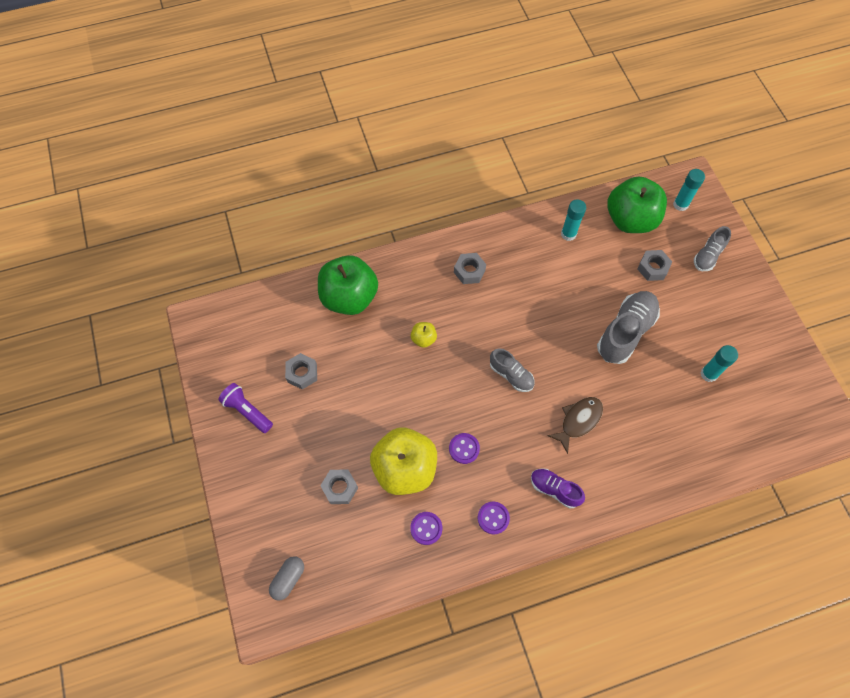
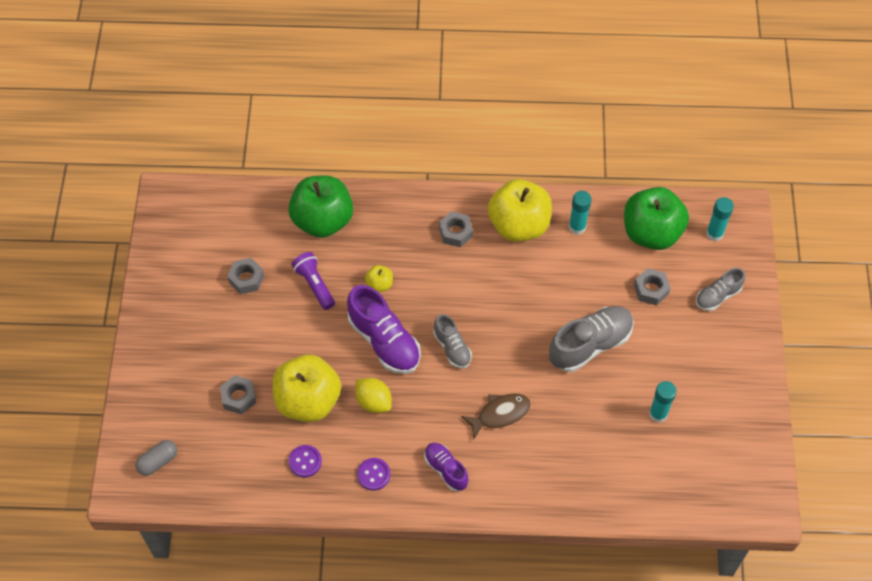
camera: 20 degrees right, 5 degrees down
(247, 411) = (180, 297): purple flashlight -> purple flashlight (314, 284)
(449, 389) = (384, 341): none -> purple shoe
(464, 448) = (373, 401): purple button -> yellow lemon
(519, 248) = (519, 225): none -> yellow apple

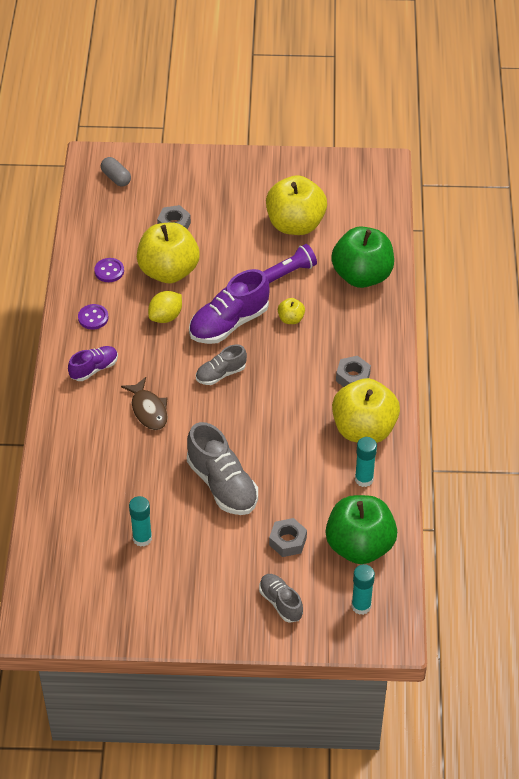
camera: 90 degrees right, 10 degrees down
(246, 279) = (295, 224): grey nut -> yellow apple

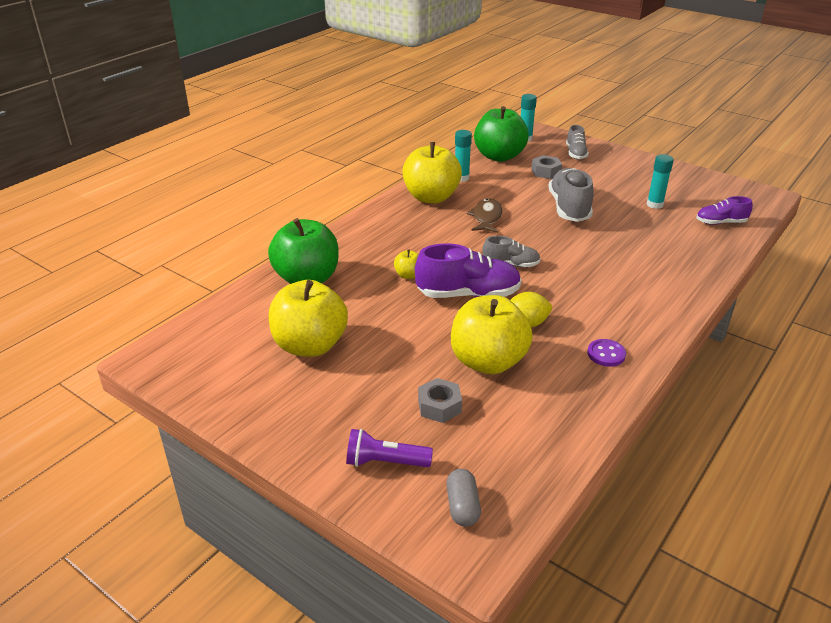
camera: 145 degrees left, 15 degrees down
(94, 369) = (632, 312): purple shoe -> purple shoe (720, 222)
(109, 271) = (557, 391): purple button -> none
(148, 410) = (597, 266): brown fish -> brown fish (486, 217)
(290, 272) = (366, 308): purple flashlight -> purple flashlight (385, 462)
(353, 377) = (403, 223): grey nut -> none

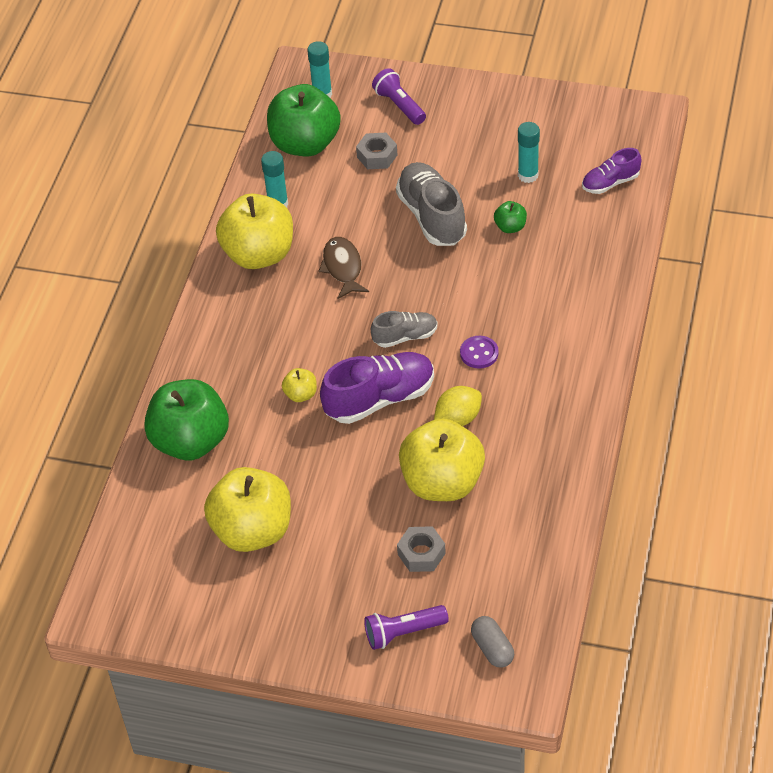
camera: 20 degrees left, 15 degrees up
(575, 153) = (399, 105): grey shoe -> purple flashlight
(606, 354) = (552, 429): purple button -> purple button (479, 353)
(628, 227) = (510, 227): none -> green apple

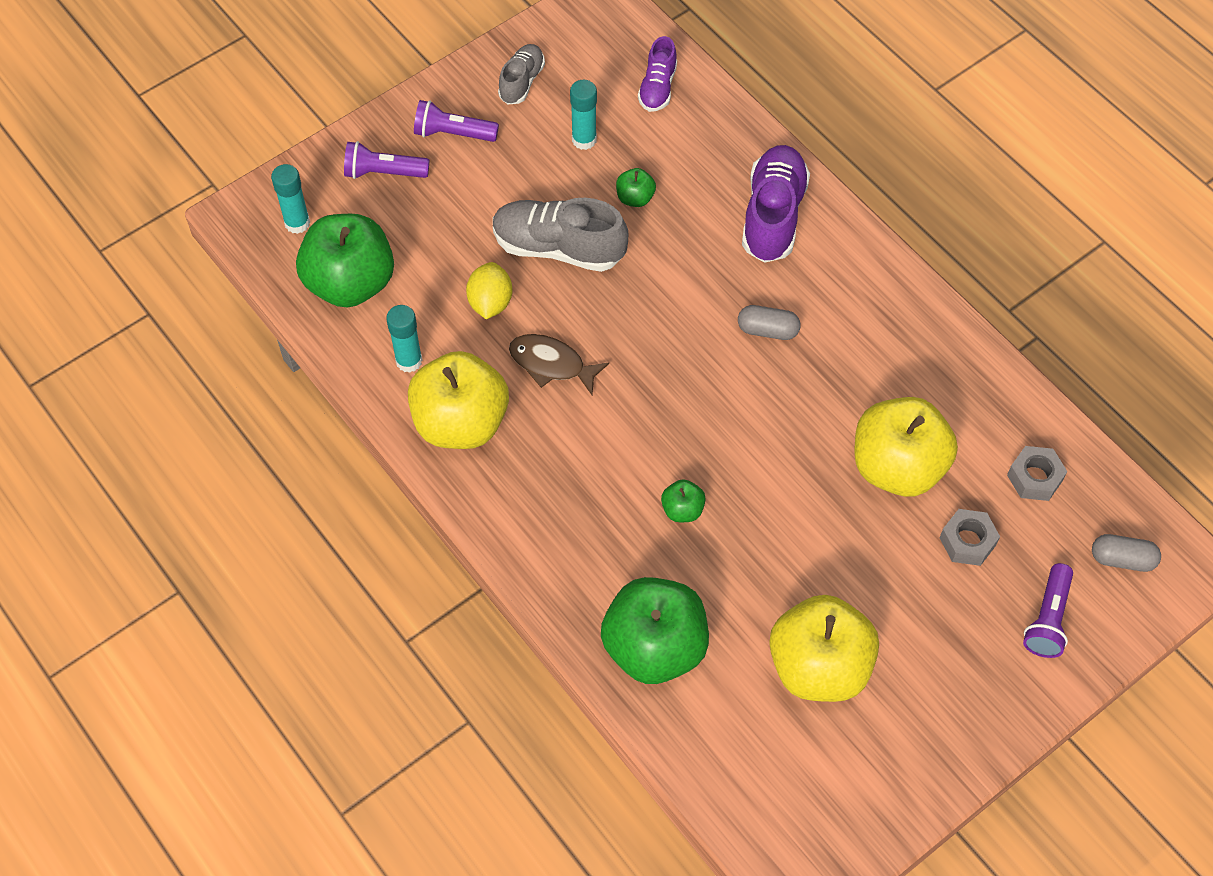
camera: 55 degrees left, 10 degrees up
(301, 394) = (682, 510): yellow apple -> green apple
(377, 156) = (432, 236): grey nut -> grey nut (1034, 478)
(380, 399) = (750, 447): purple shoe -> purple shoe (773, 215)
(405, 336) = (691, 374): grey shoe -> grey shoe (522, 82)
(458, 418) = (831, 401): yellow lemon -> yellow lemon (490, 302)
(463, 115) = (453, 133): none -> purple flashlight
(479, 353) = (767, 330): purple button -> grey capsule

